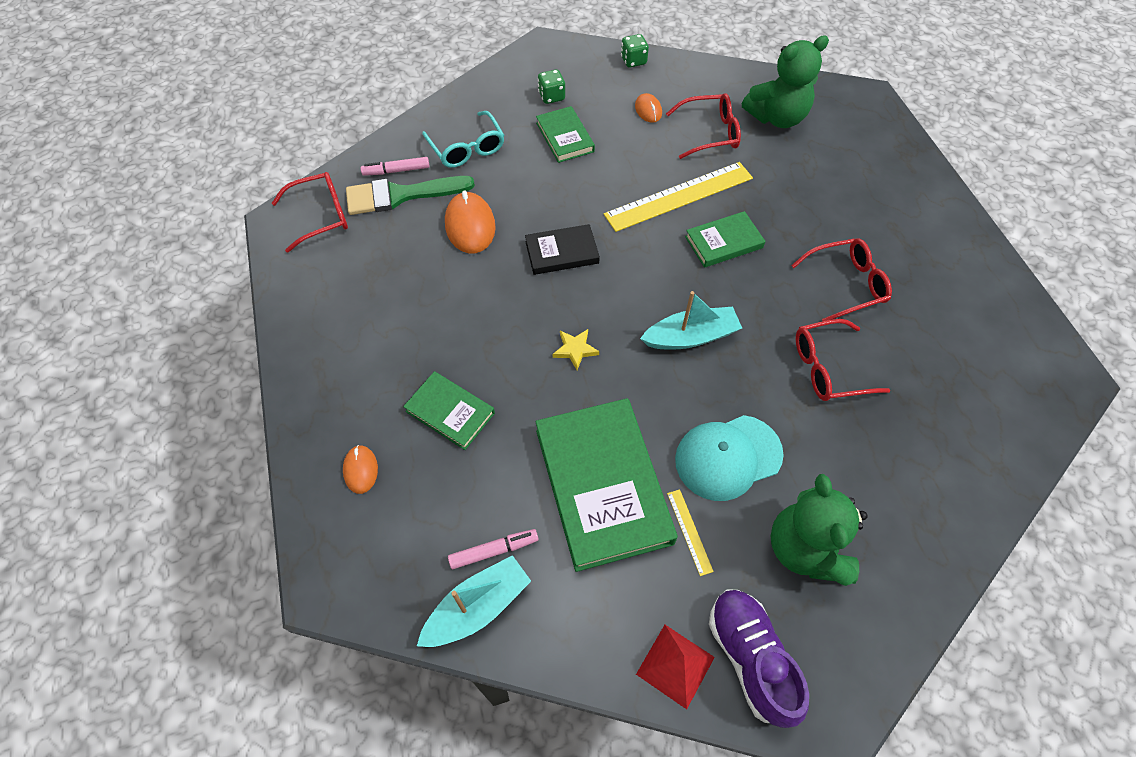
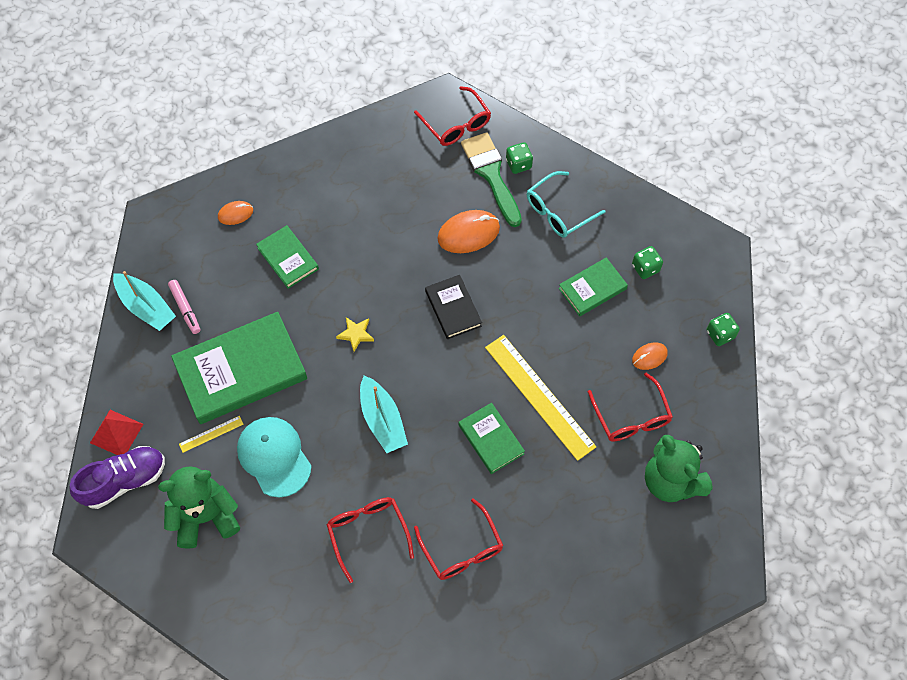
camera: 80 degrees right, 5 degrees up
(396, 170) = (518, 164): pink marker -> green dice
(450, 412) = (288, 258): green book -> green book turned 60 degrees counterclockwise

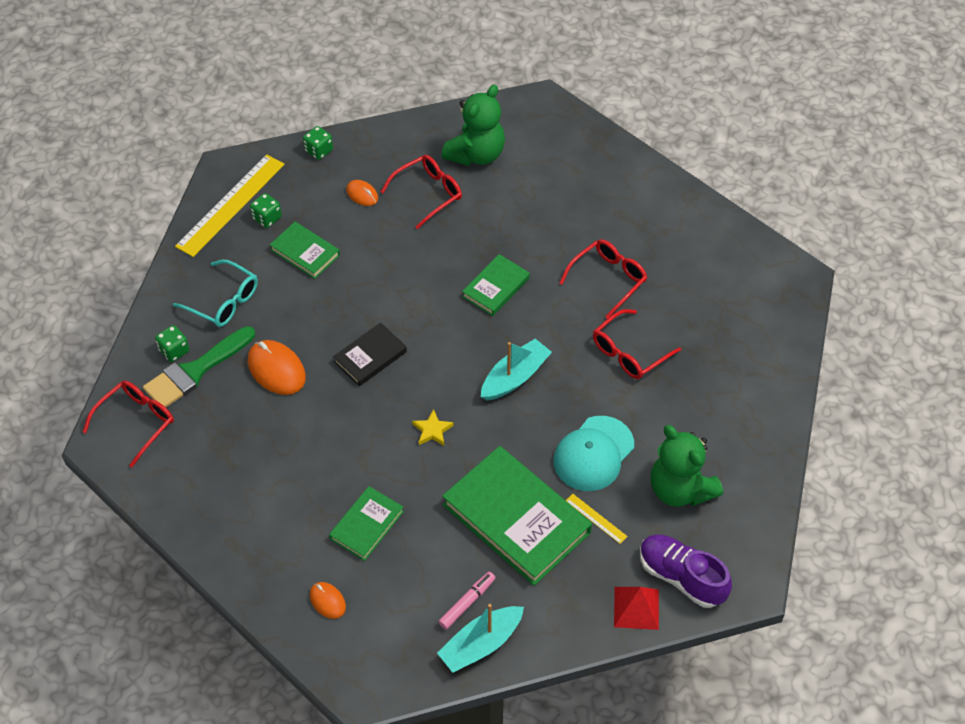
camera: 110 degrees left, 10 degrees down
(146, 307) = (481, 644): turquoise boat -> turquoise boat turned 150 degrees counterclockwise
(539, 396) = (437, 263): yellow ruler -> yellow ruler (231, 205)

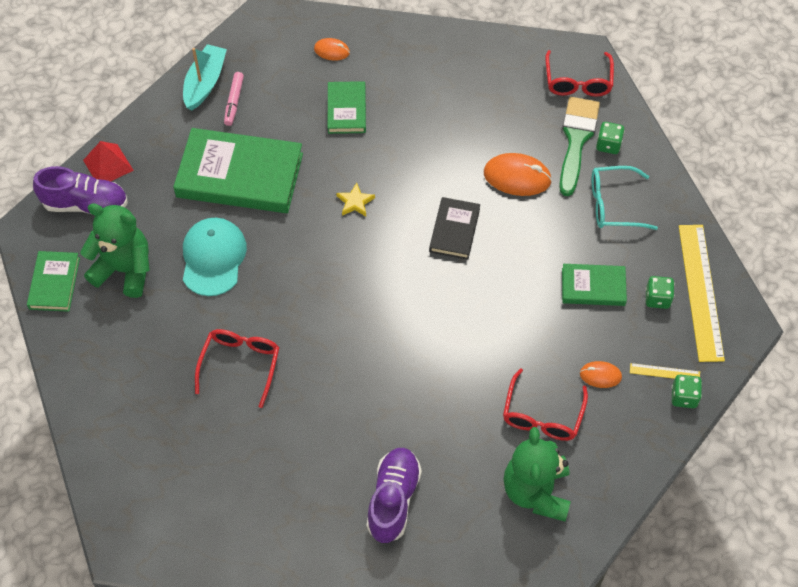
camera: 145 degrees right, 5 degrees up
(496, 287) = (402, 356): green book -> green book (54, 283)
(515, 377) = (323, 284): turquoise boat -> none
(580, 202) = (393, 500): none -> purple shoe
(596, 518) = (178, 210): yellow ruler -> yellow ruler (664, 372)
(608, 279) = (307, 428): red glasses -> none

